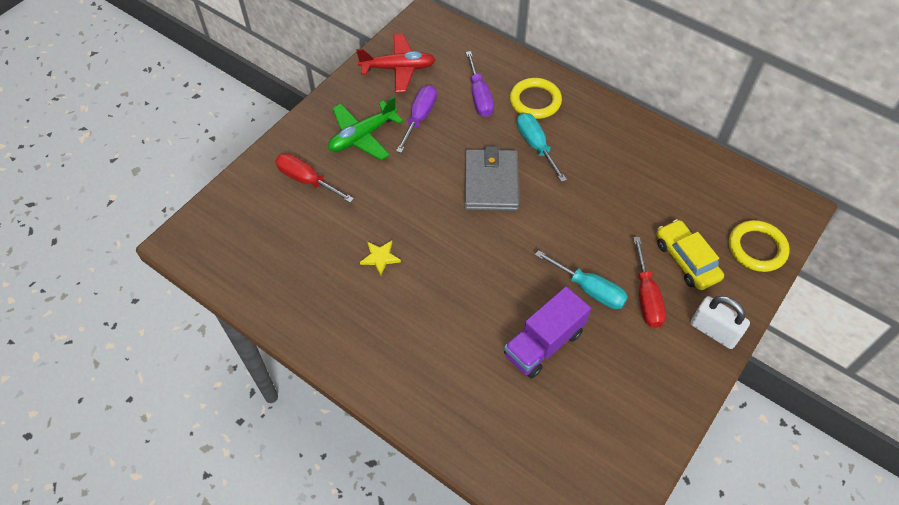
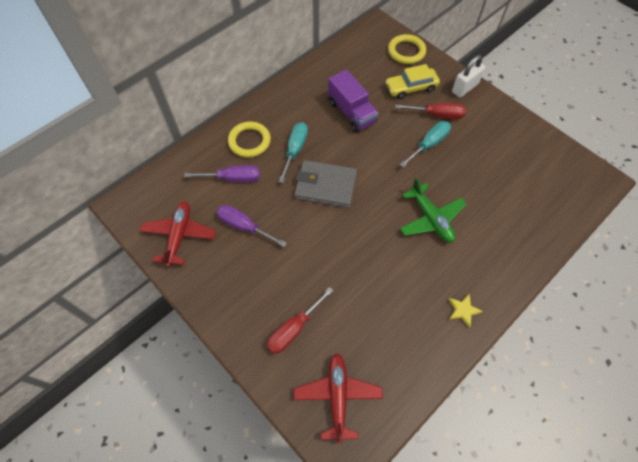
camera: 80 degrees left, 5 degrees up
(238, 227) = (337, 396): none -> red plane
(362, 136) = (253, 275): green plane -> green plane (431, 218)
(380, 257) = (386, 276): yellow star -> yellow star (463, 310)
(535, 145) = (295, 150): turquoise screwdriver -> turquoise screwdriver turned 120 degrees clockwise
(543, 343) = (470, 179): purple truck -> purple truck (351, 112)

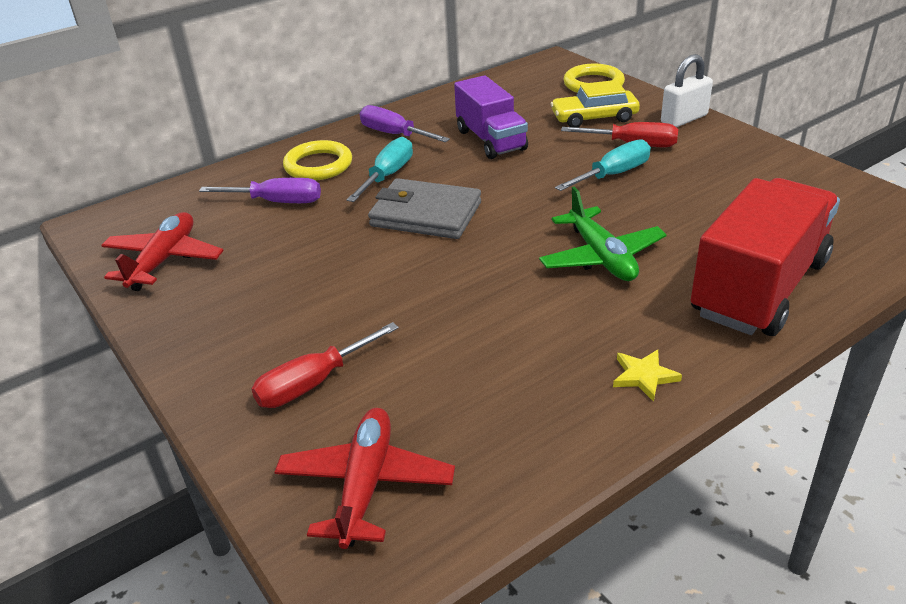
camera: 10 degrees right, 25 degrees down
(244, 226) = (274, 254): purple screwdriver -> purple screwdriver (394, 134)
(516, 239) = (759, 288): none -> red truck

